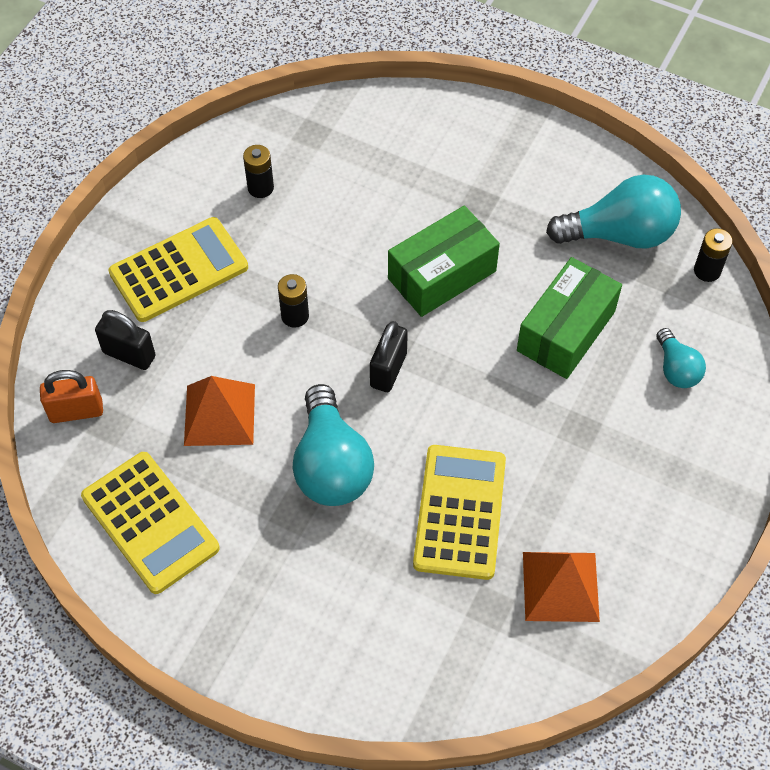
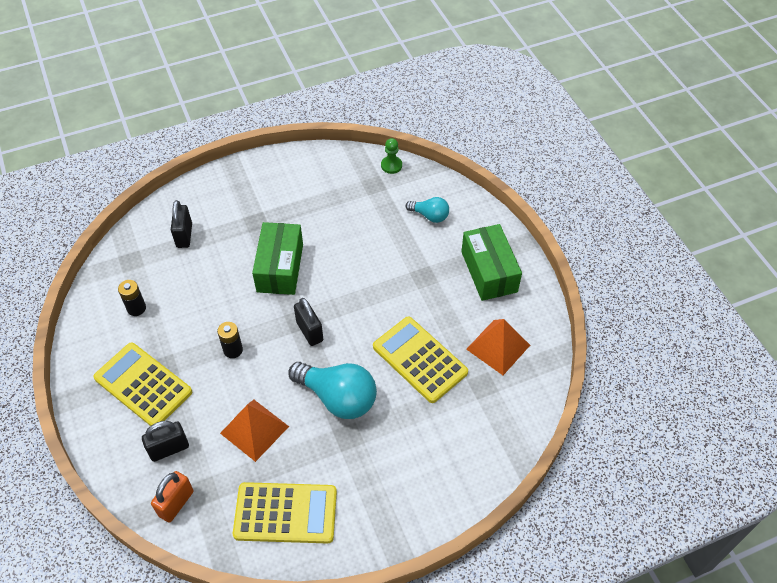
camera: 50 degrees left, 5 degrees down
(179, 270) = (143, 385): yellow calculator -> yellow calculator turned 60 degrees counterclockwise
(391, 152) = (184, 235): none -> black padlock
(566, 331) = (366, 242): green box -> green box (489, 271)
(620, 234) = (336, 182): turquoise light bulb -> none
(707, 271) = (391, 165): black battery -> green pawn

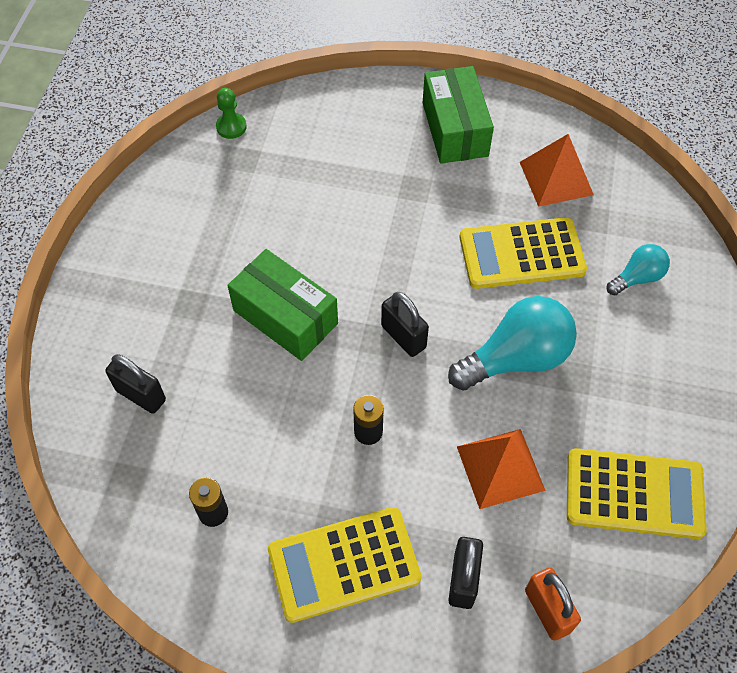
camera: 55 degrees left, 5 degrees up
(285, 513) = (634, 494): yellow calculator -> yellow calculator turned 60 degrees clockwise
(309, 331) = (403, 337): black padlock -> black padlock turned 45 degrees clockwise
(430, 216) = (336, 135): turquoise light bulb -> turquoise light bulb (637, 277)
(489, 271) = (455, 129): green box -> green box turned 60 degrees clockwise

